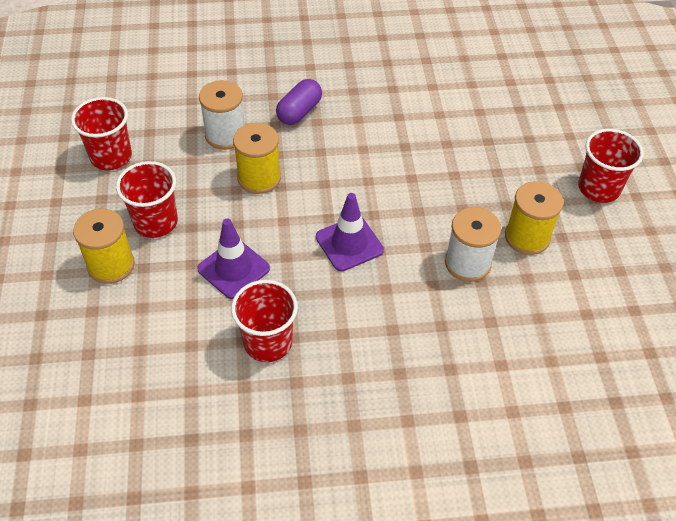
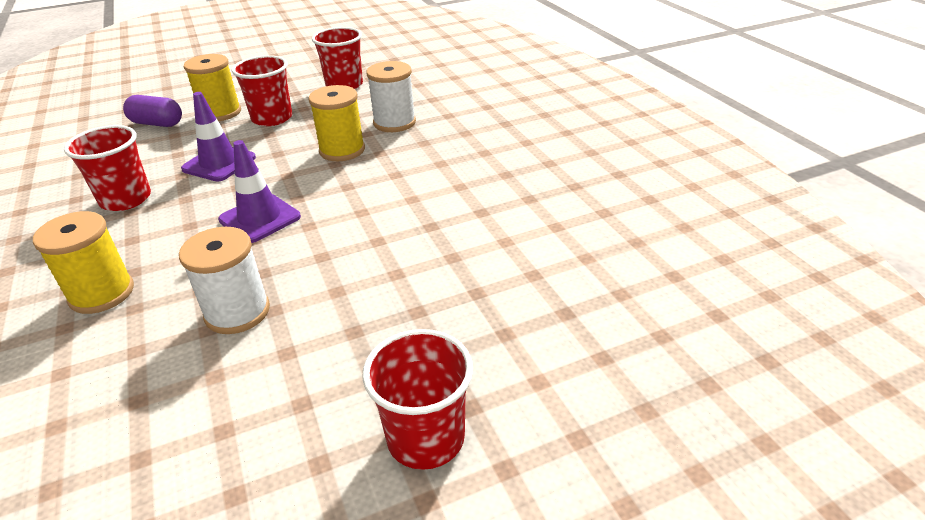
camera: 75 degrees right, 15 degrees down
(299, 112) = (449, 150): purple capsule -> purple capsule (157, 124)
(527, 237) = (293, 363): yellow spool -> yellow spool (102, 293)

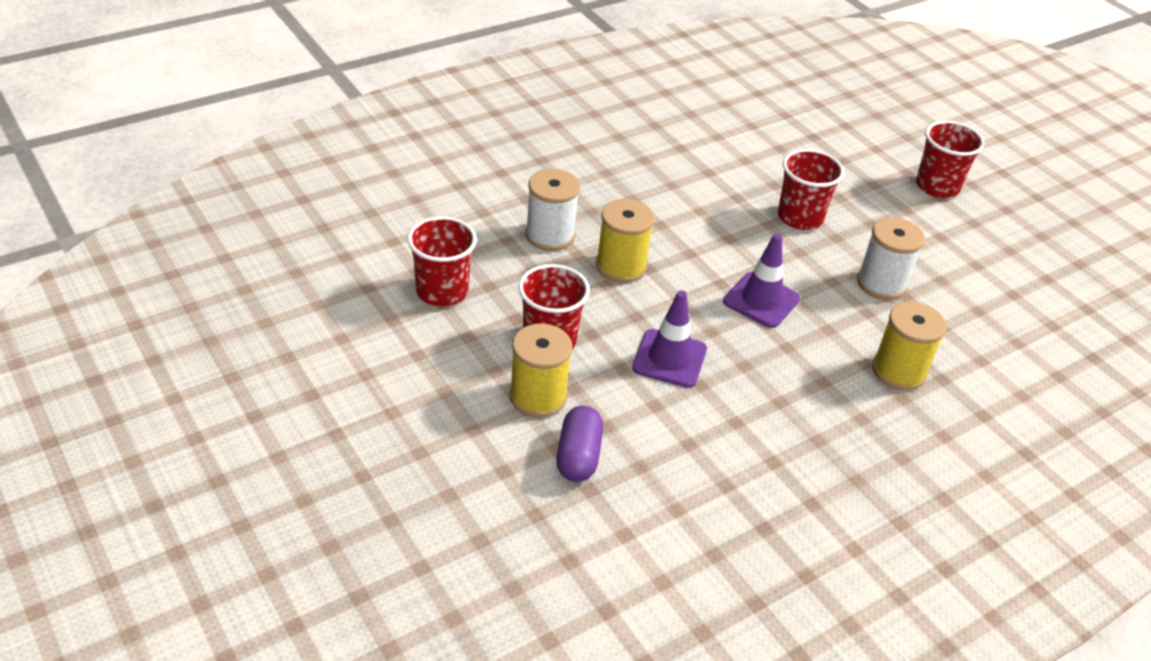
camera: 105 degrees left, 5 degrees up
(126, 199) = (761, 414): red cup -> red cup (800, 217)

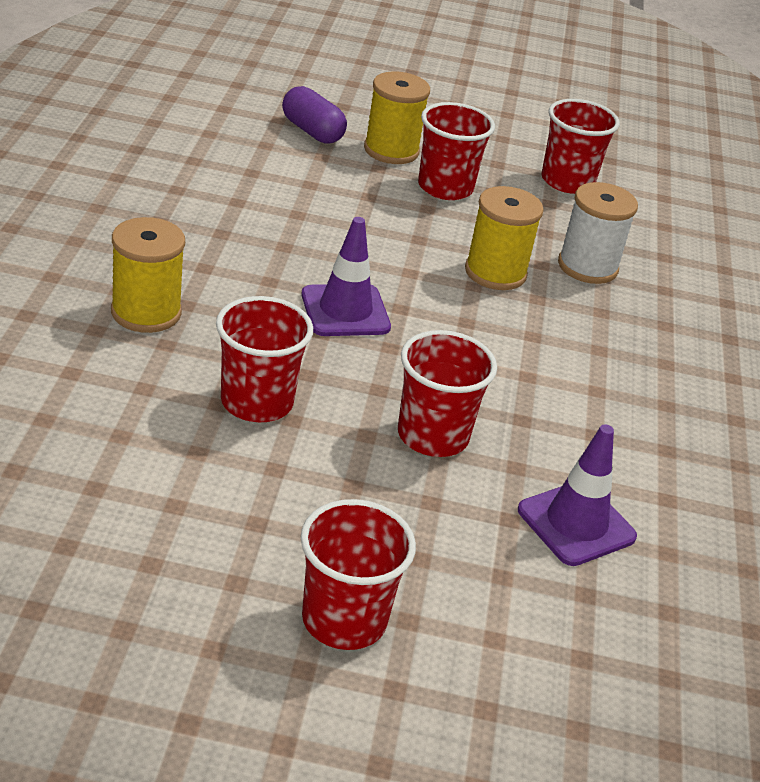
camera: 130 degrees right, 5 degrees down
(669, 359) = (346, 220): purple traffic cone -> purple traffic cone (576, 524)
(881, 284) = (257, 402): white spool -> red cup

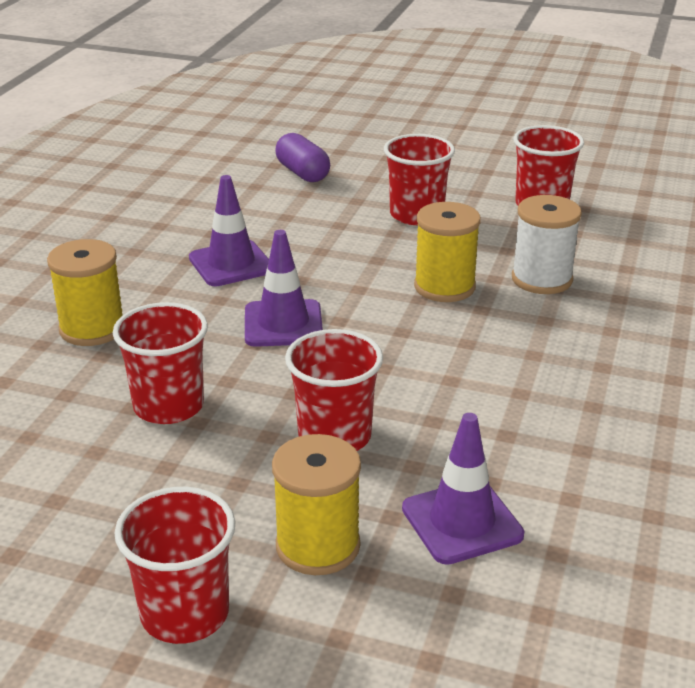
camera: 15 degrees right, 5 degrees down
(269, 239) = (231, 264): none -> purple traffic cone
(391, 150) = (373, 186): yellow spool -> yellow spool (318, 546)

